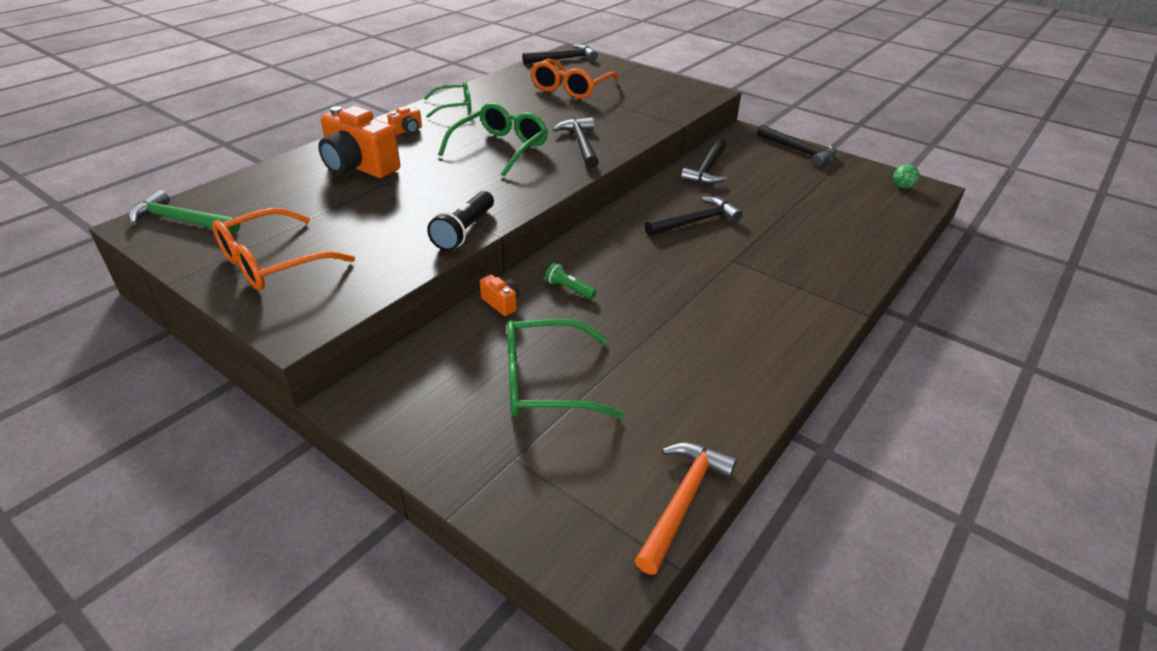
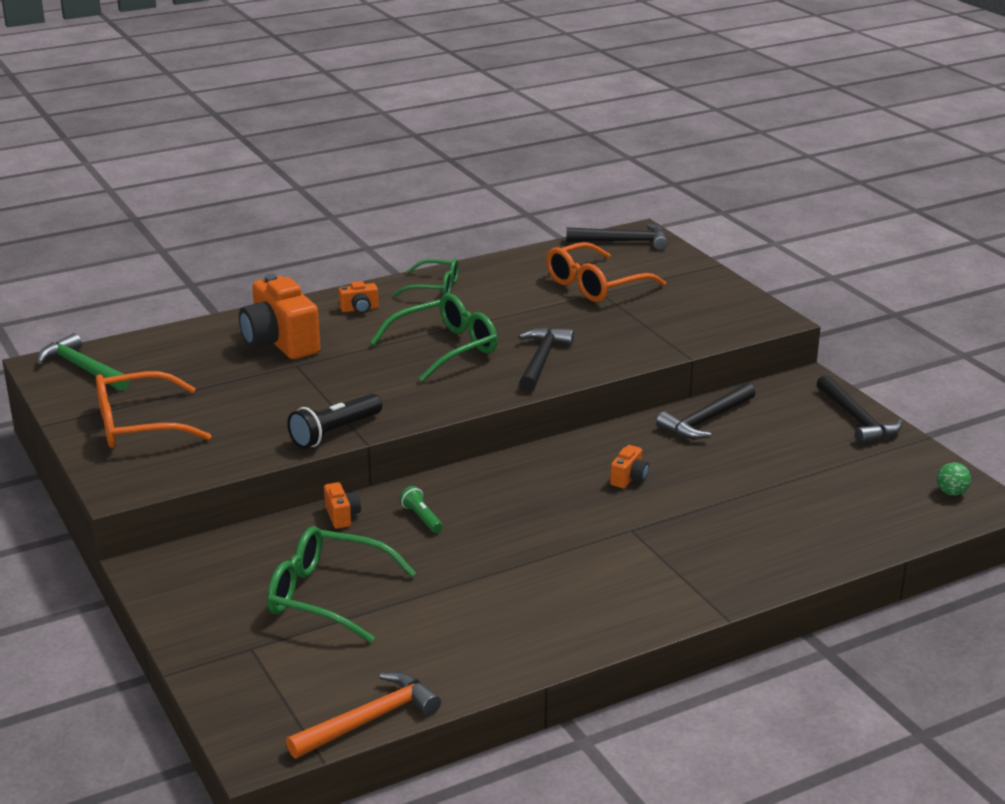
camera: 25 degrees right, 10 degrees down
(696, 221) = (629, 478): black hammer -> orange camera

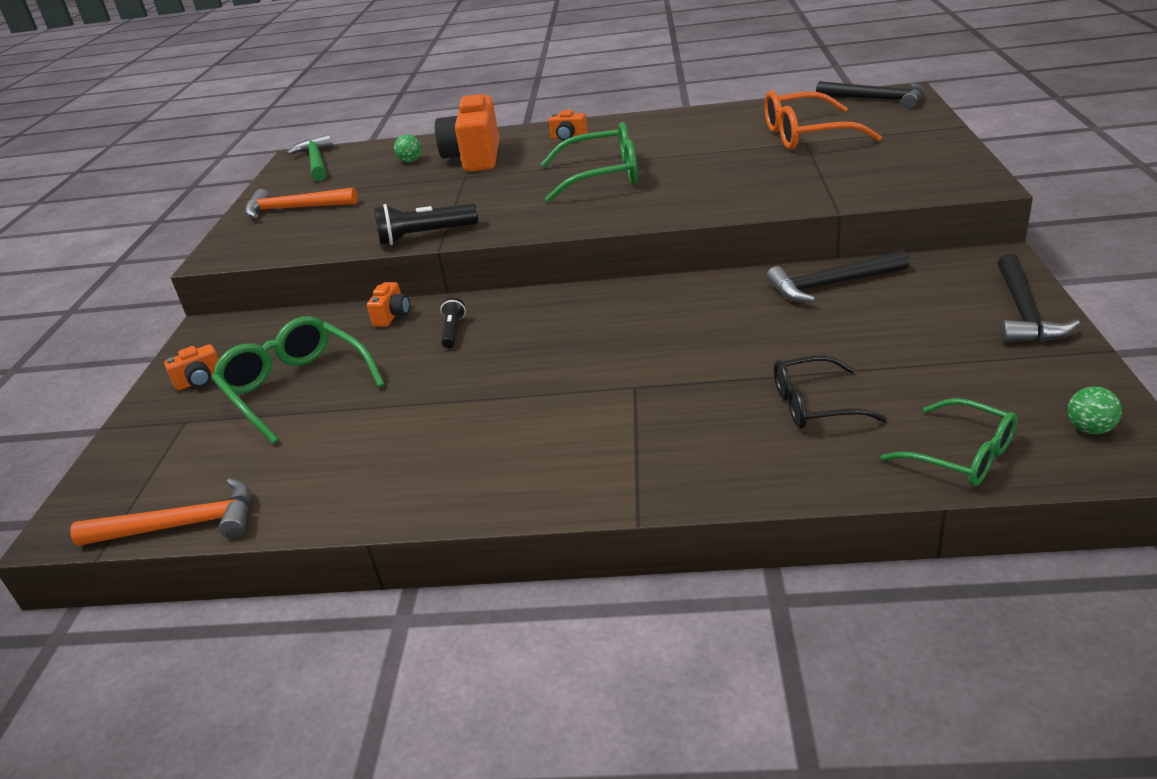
camera: 35 degrees right, 5 degrees up
(138, 425) = (295, 209): orange glasses -> orange hammer
(206, 354) = (410, 161): none -> green ball
(421, 518) = (453, 331): green flashlight -> black flashlight
(434, 287) = (652, 126): green glasses -> green glasses (961, 455)
(541, 360) = (679, 196): black hammer -> none
(629, 478) = (687, 331): orange camera -> orange camera (200, 381)
(773, 514) = (814, 405): none -> black glasses

